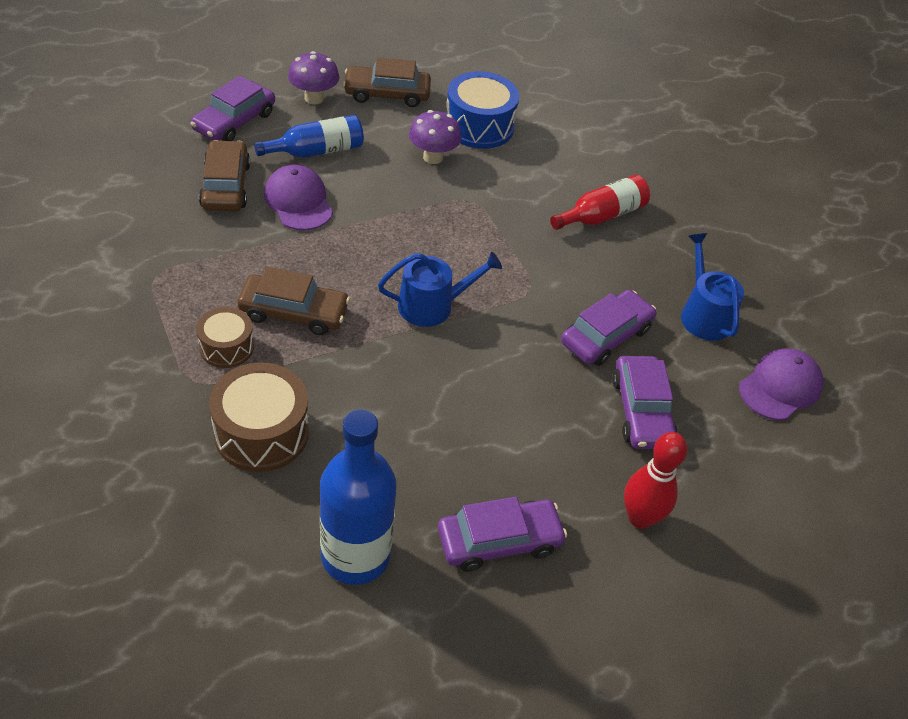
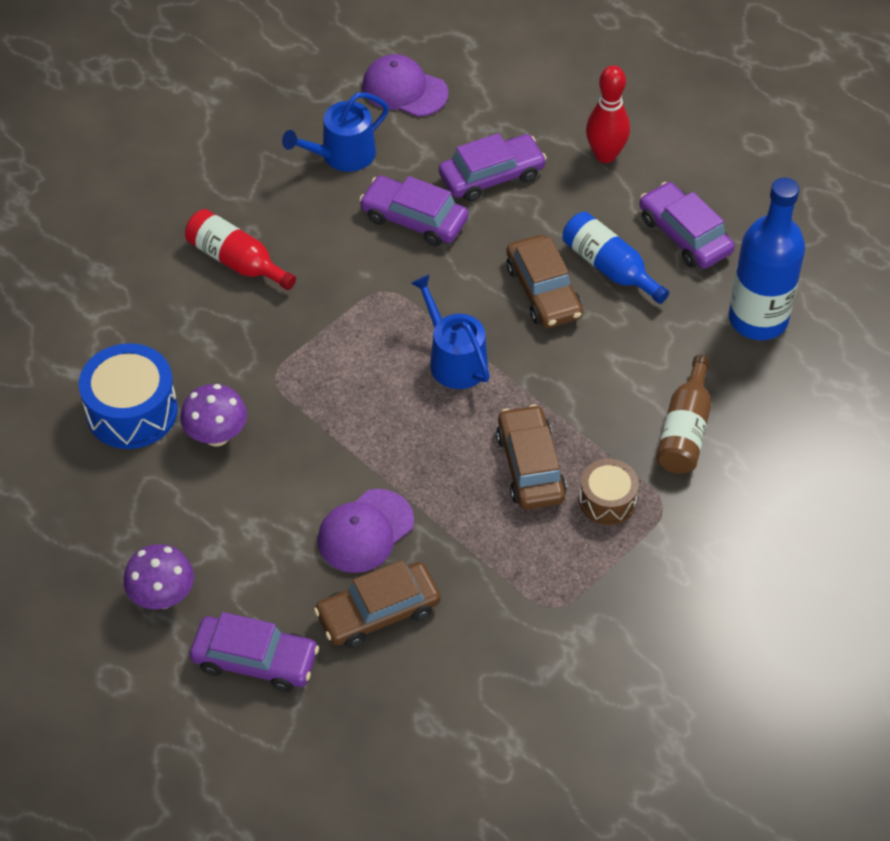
camera: 105 degrees left, 5 degrees up
(261, 432) = (685, 430): brown drum -> brown bottle
(316, 151) = (267, 551): blue bottle -> blue bottle (609, 267)
(387, 94) = (113, 524): brown car -> brown car (543, 291)

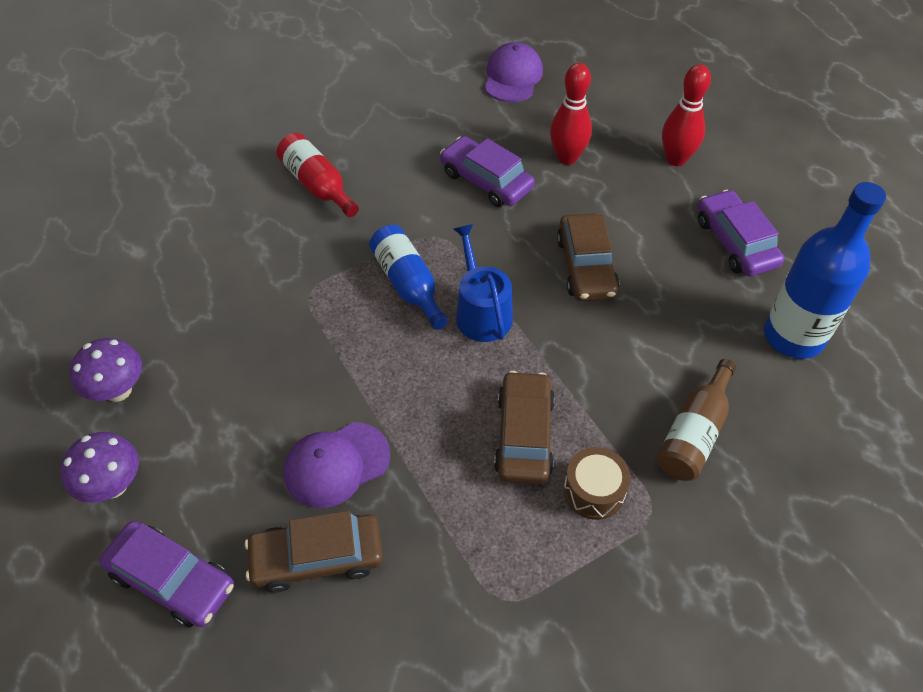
camera: 15 degrees right, 0 degrees up
(132, 411) = (169, 296): blue drum -> none
(217, 436) = (234, 335): purple mushroom -> purple mushroom (118, 390)
(342, 155) = (441, 117): blue watering can -> none
(404, 90) = (512, 77): purple cap -> purple cap turned 60 degrees clockwise
(491, 176) = (567, 158): purple car -> red bowling pin
(609, 267) = (655, 257): blue bottle -> blue bottle (408, 284)

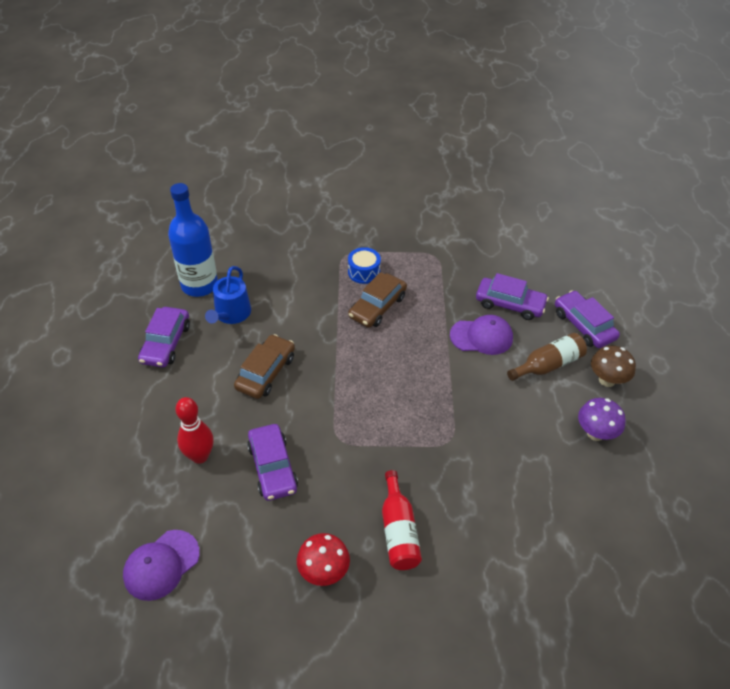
camera: 150 degrees left, 5 degrees down
(113, 485) = (607, 380): purple mushroom -> brown mushroom
(317, 557) = (510, 304): brown car -> purple car
(368, 128) = (324, 571): none -> red mushroom
(408, 284) = (382, 415): blue bottle -> none
(481, 312) = (350, 376): blue watering can -> blue watering can (231, 314)
(594, 491) = (364, 272): brown drum -> blue drum
(676, 159) = (131, 415): red bowling pin -> none
(694, 433) = (296, 271): brown bottle -> brown bottle (548, 365)

